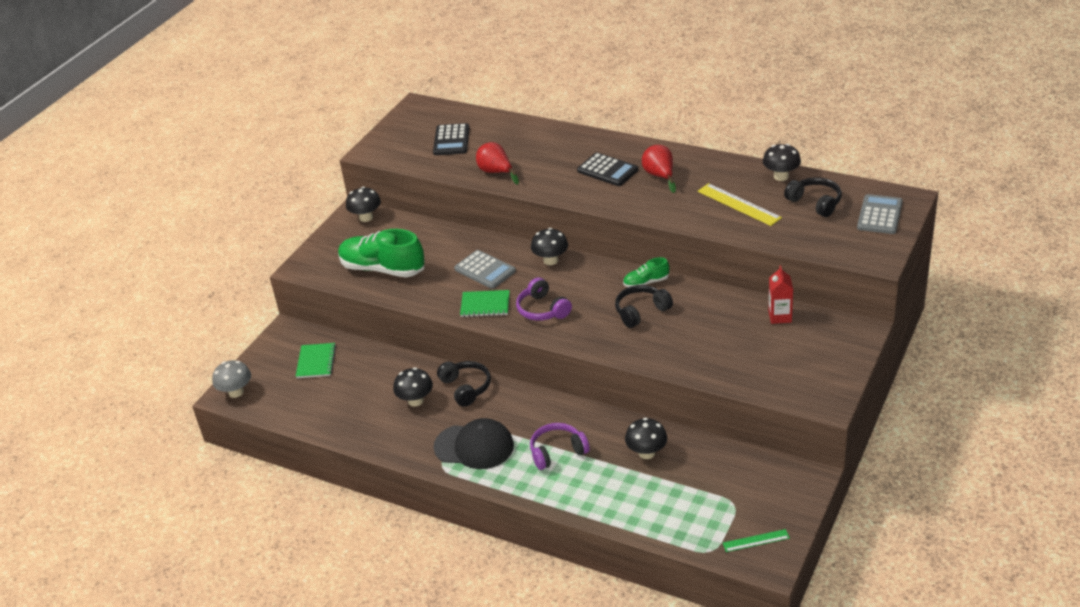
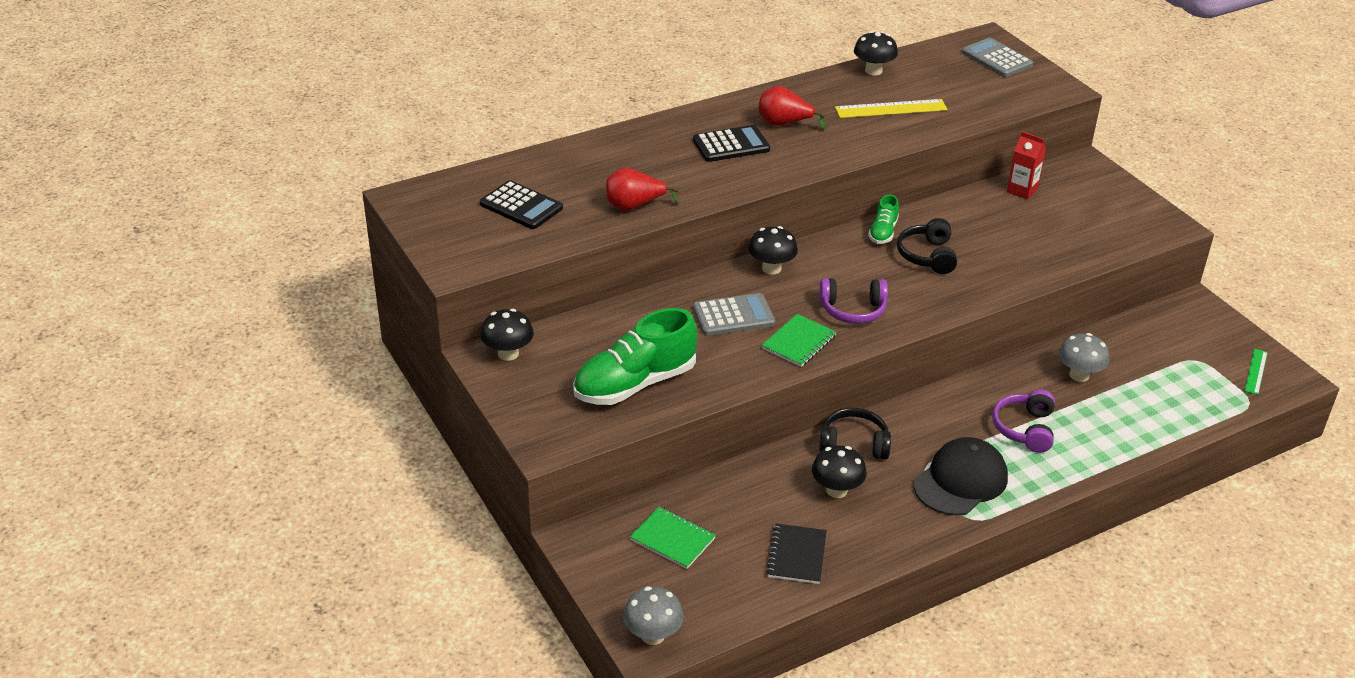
camera: 60 degrees left, 0 degrees up
(343, 412) = (797, 555): none -> black notebook
(646, 453) = (1079, 375): black mushroom -> grey mushroom
(815, 203) = (938, 75): black headphones -> none

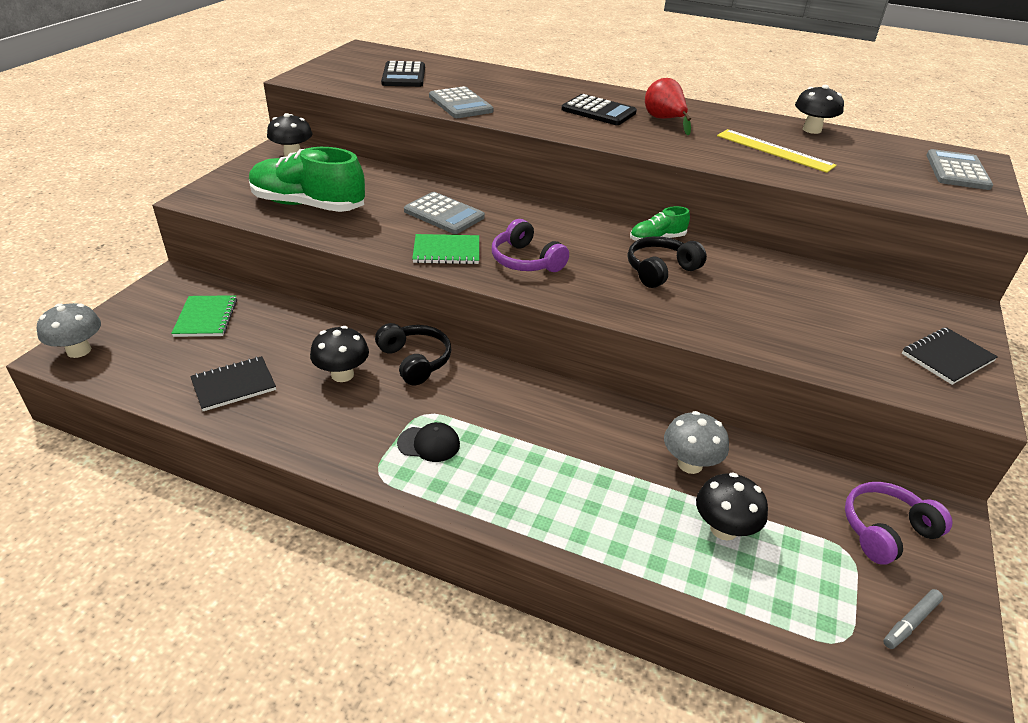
camera: 50 degrees right, 0 degrees up
(634, 206) = (460, 104): red pear -> grey calculator
(771, 268) = (528, 209): black mushroom -> black mushroom (723, 529)
(960, 481) = (429, 444): black cap -> black cap, size x0.51
(1022, 190) = (847, 286): red carton -> none
(1024, 429) = (556, 457): purple headphones -> purple headphones (885, 530)
(1127, 206) = (947, 357): none -> black notebook
(1256, 371) = (910, 622): green ruler -> grey marker

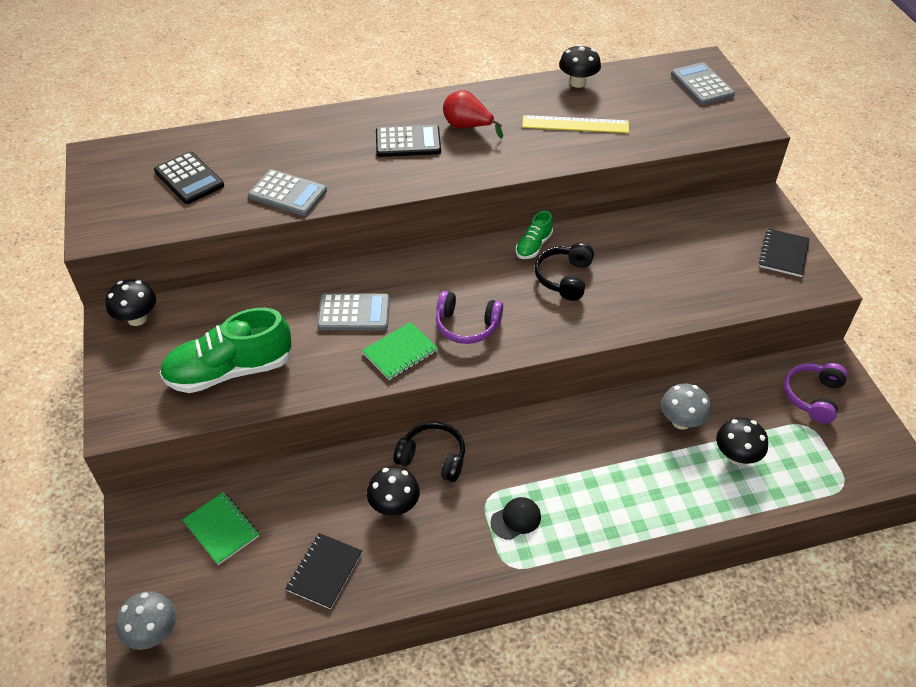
camera: 35 degrees left, 10 degrees up
(910, 622) = (864, 450): grey marker -> none

